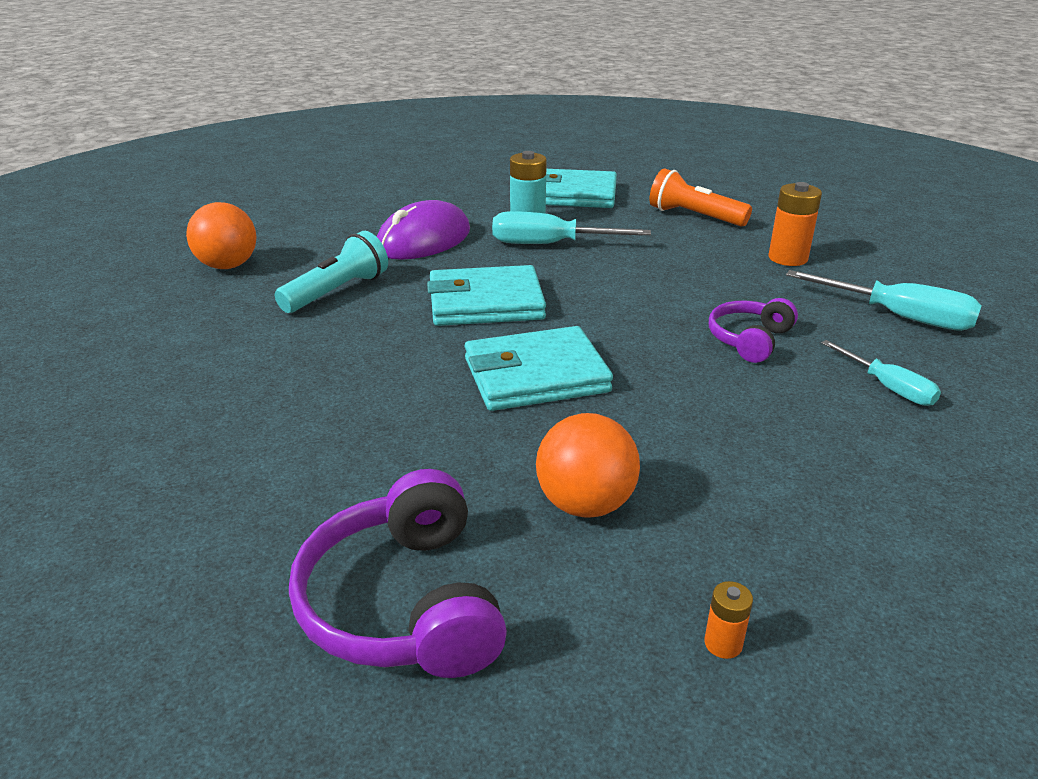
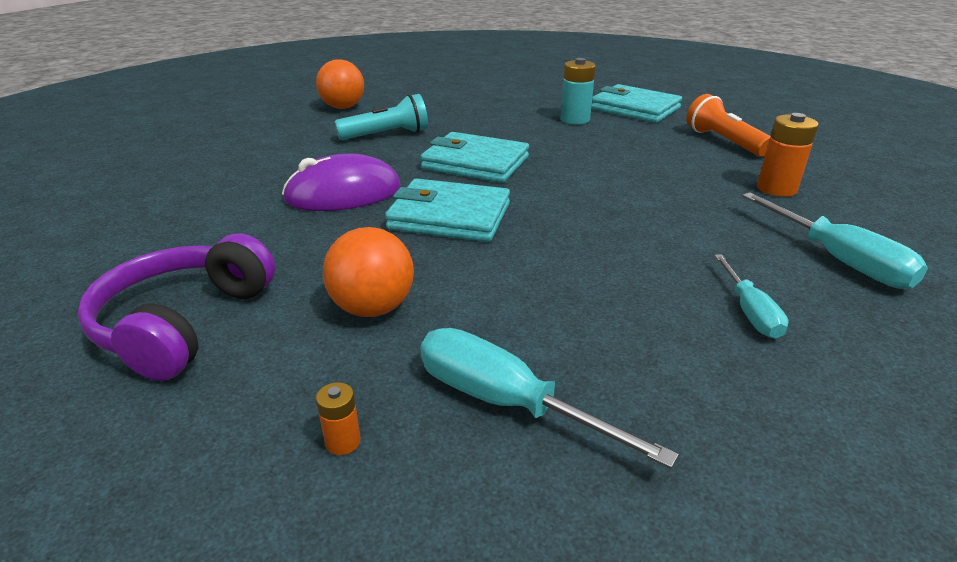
camera: 30 degrees right, 0 degrees up
(423, 240) = (483, 117): purple mouse -> purple mouse (343, 193)
(550, 244) = (572, 137): turquoise screwdriver -> turquoise screwdriver (506, 402)
(749, 340) = (657, 239): purple headphones -> none

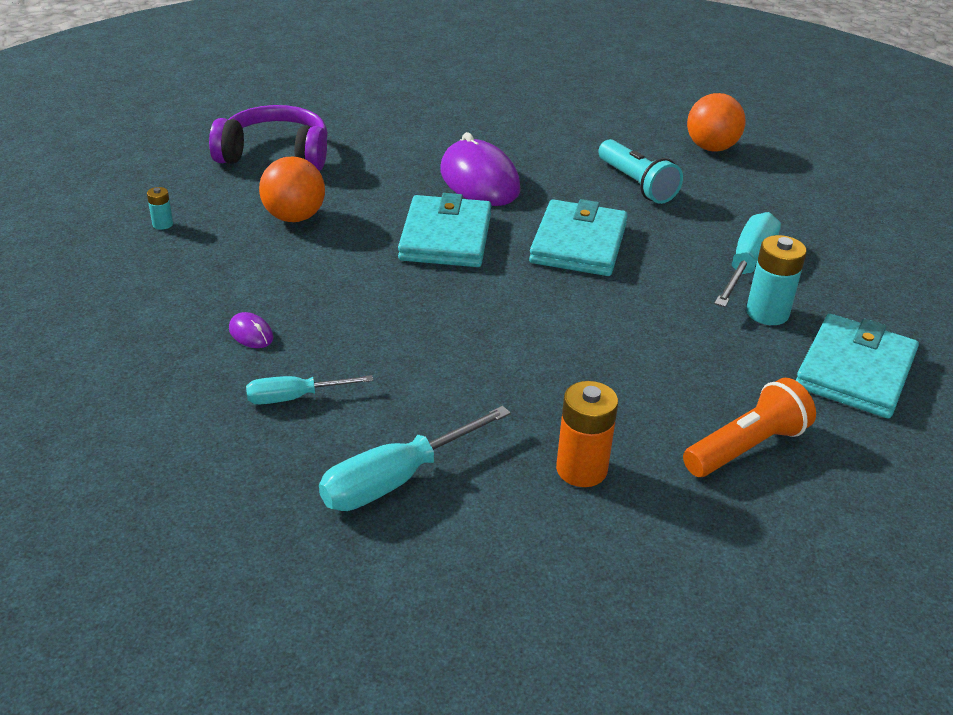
camera: 80 degrees right, 5 degrees up
(343, 442) = (162, 224): orange battery -> turquoise battery
(506, 402) = (189, 276): turquoise screwdriver -> turquoise screwdriver (747, 265)
(639, 342) = (251, 333): none -> purple mouse

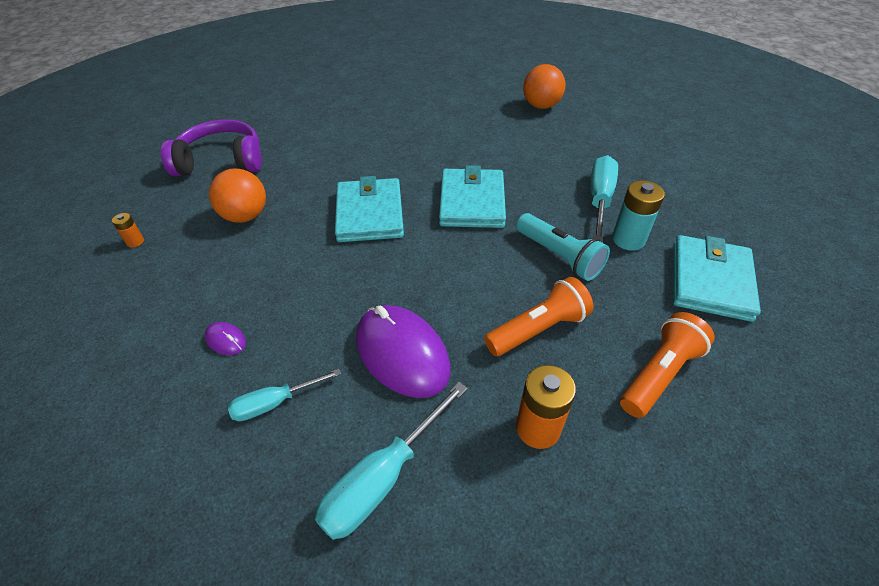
camera: 10 degrees left, 10 degrees up
(162, 224) = (135, 242): turquoise battery -> orange battery
(479, 180) = (383, 159): purple mouse -> purple mouse (402, 353)
(616, 382) = (538, 329): none -> orange flashlight
(636, 184) = (499, 144): turquoise flashlight -> turquoise flashlight (559, 256)

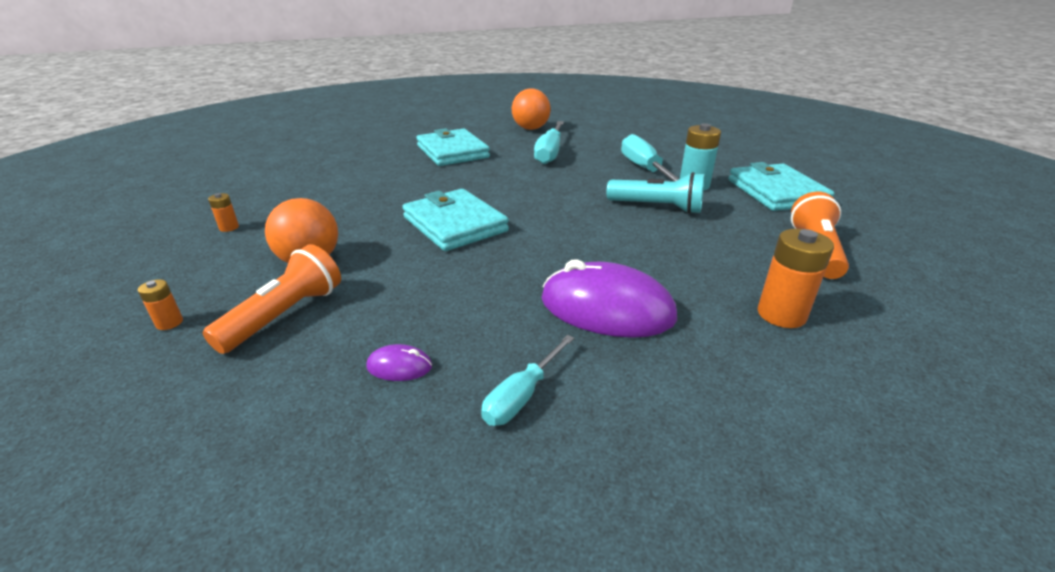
camera: 30 degrees left, 15 degrees down
(221, 161) = (229, 227): purple headphones -> orange battery
(383, 478) = (705, 406): turquoise screwdriver -> turquoise screwdriver (550, 153)
(472, 202) = (544, 194): turquoise wallet -> turquoise wallet (452, 152)
(538, 329) = (699, 254): orange flashlight -> orange flashlight (285, 315)

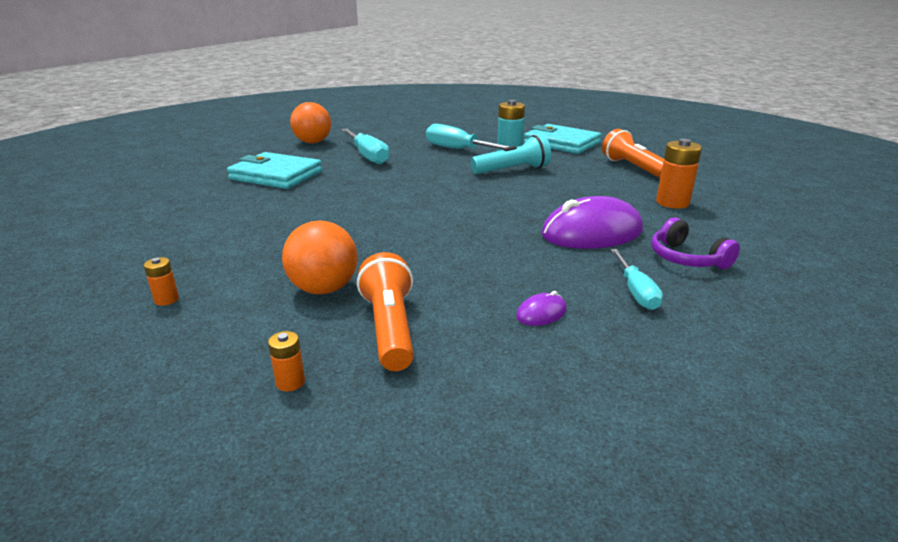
camera: 40 degrees left, 5 degrees down
(455, 224) = (395, 223): turquoise wallet -> none
(656, 391) = (686, 258): none -> purple headphones

